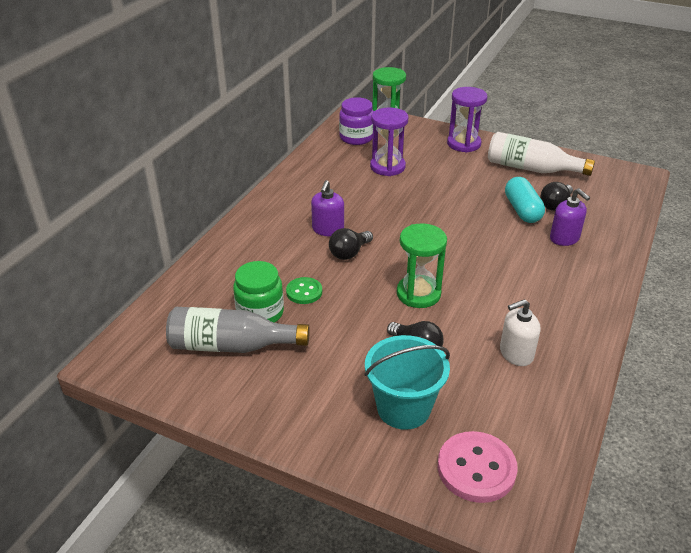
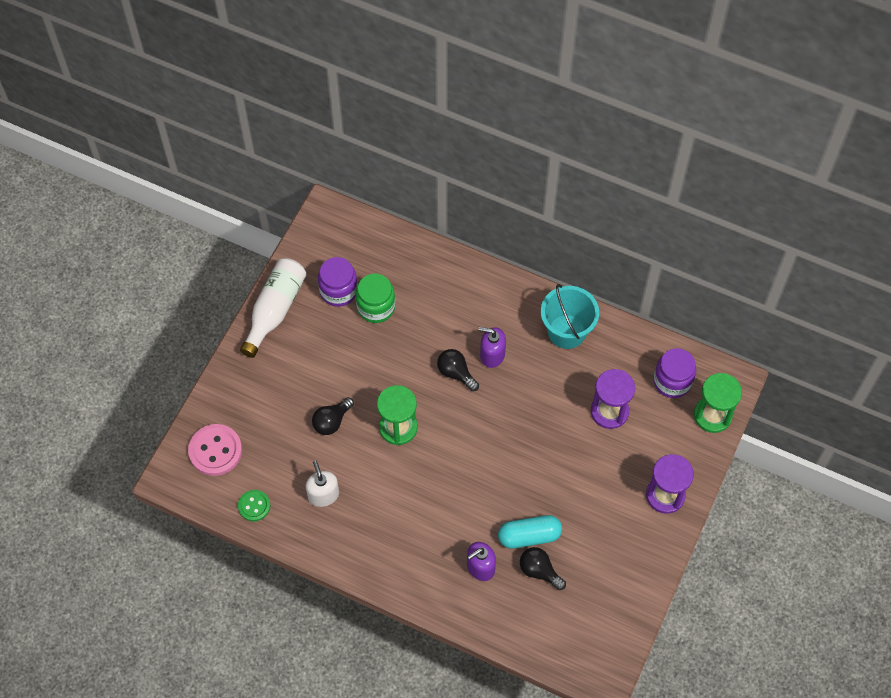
camera: 90 degrees right, 25 degrees up
(232, 346) = (338, 291): grey bottle -> purple jar
(304, 292) = (402, 338): green button -> green button (254, 506)
(403, 408) = (271, 408): turquoise bucket -> turquoise bucket (566, 331)
(531, 169) = (612, 561): white bottle -> white bottle (275, 310)

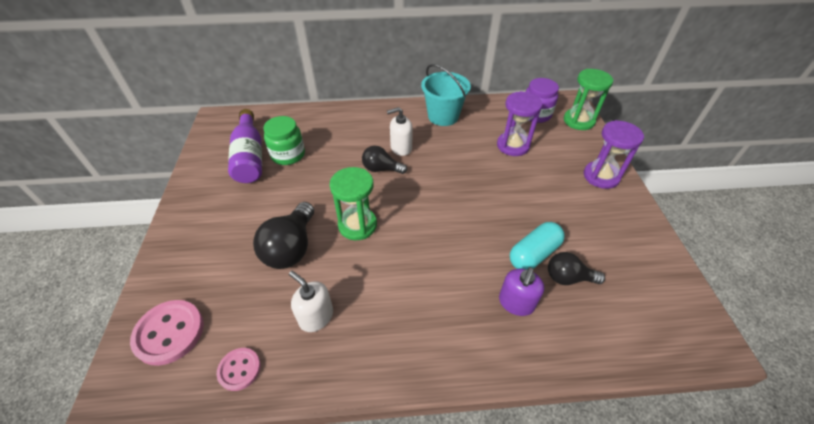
camera: 30 degrees left, 15 degrees down
(254, 506) = (239, 369): green button -> pink button
(275, 310) = (195, 189): white bottle -> none
(332, 421) = (291, 248): black light bulb -> black light bulb, size x1.61
(338, 291) = (250, 156): purple jar -> purple bottle
(492, 355) = (401, 148): purple soap dispenser -> white soap dispenser

